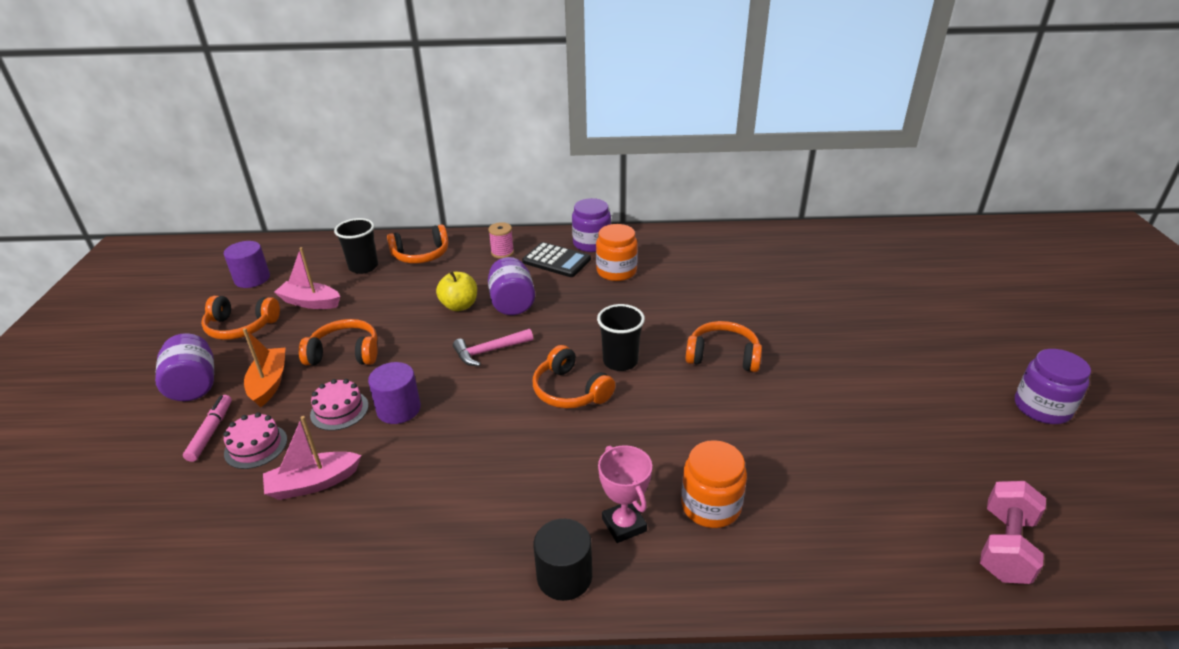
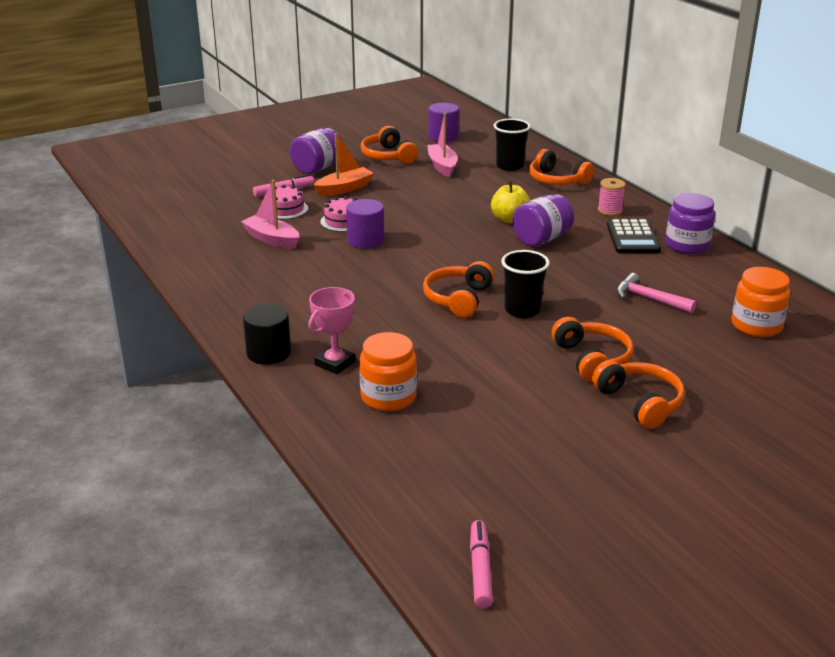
camera: 60 degrees right, 5 degrees down
(345, 353) = (402, 200): orange headphones -> orange headphones (640, 402)
(489, 351) = (467, 251): pink hammer -> pink hammer (649, 299)
(616, 271) = (657, 270): orange jar -> orange jar (756, 326)
(1005, 546) = (480, 569): pink dumbbell -> pink marker
(1042, 408) = (745, 587): purple jar -> none

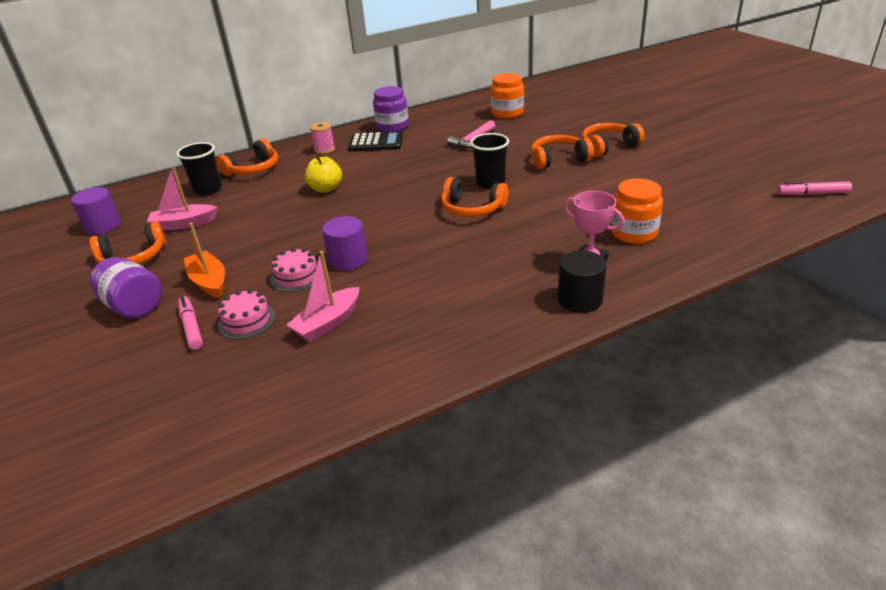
camera: 85 degrees left, 5 degrees up
(541, 239) = (369, 175): purple jar -> none

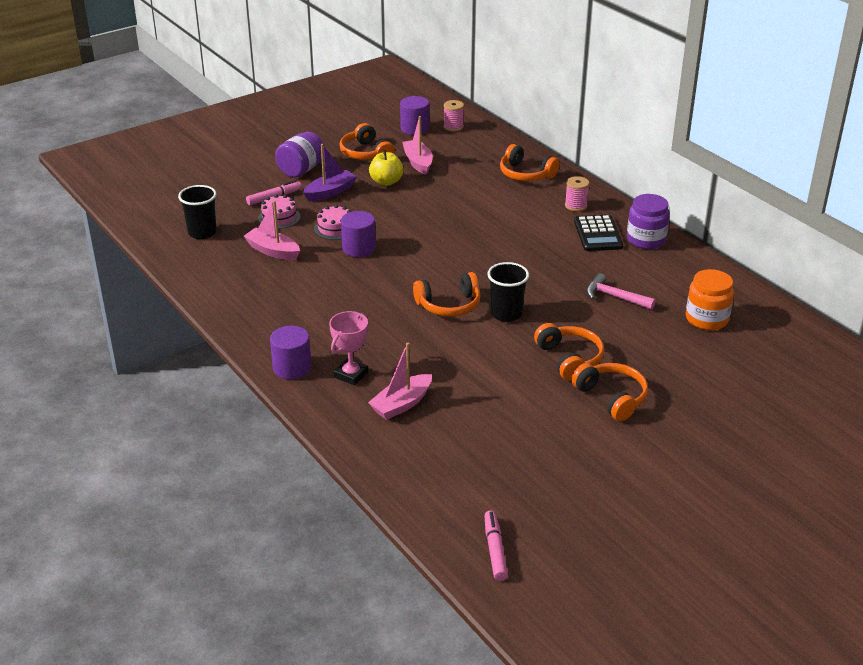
camera: 80 degrees right, 0 degrees up
(123, 203) = (453, 127): none -> pink spool
(207, 190) = (481, 160): black cup -> black cup (202, 232)
(209, 282) = (330, 192): orange boat -> purple boat
(326, 189) = (486, 219): yellow apple -> yellow apple (386, 182)
(472, 209) = (449, 305): orange headphones -> orange headphones turned 120 degrees counterclockwise
(580, 299) = (292, 368): black cylinder -> purple cylinder
(634, 233) = (401, 404): orange jar -> pink boat

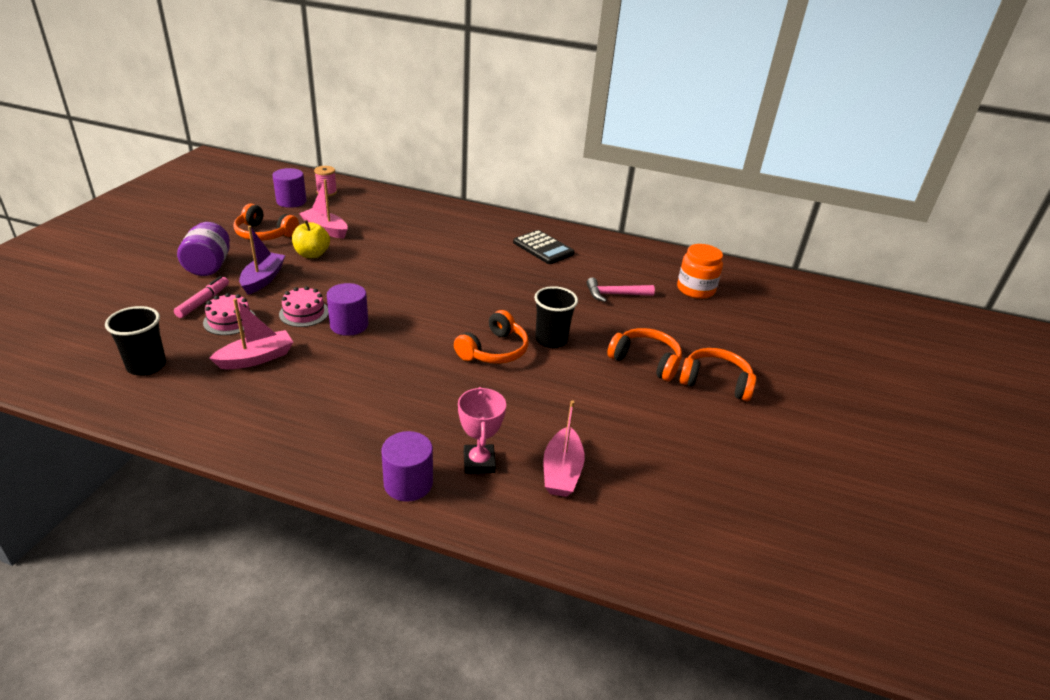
camera: 40 degrees left, 0 degrees up
(273, 251) = (256, 358): pink boat -> pink boat turned 150 degrees clockwise
(495, 550) = (817, 590): pink marker -> none
(525, 174) = (432, 216): orange headphones -> none
(576, 206) = (500, 230): pink spool -> none
(646, 240) = (582, 242): purple jar -> none

